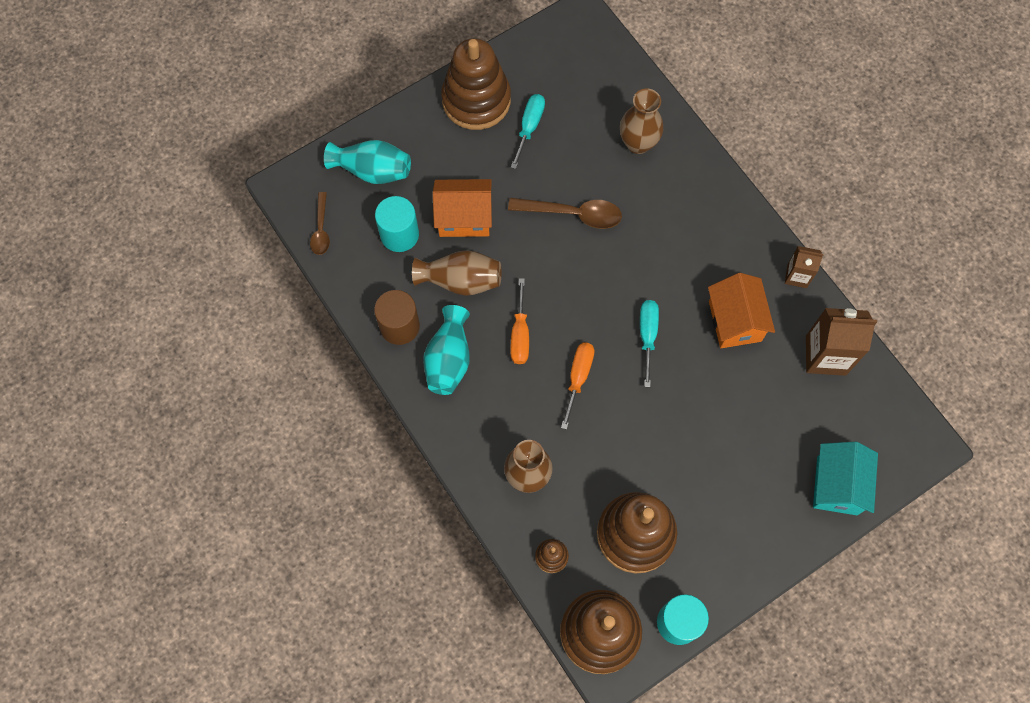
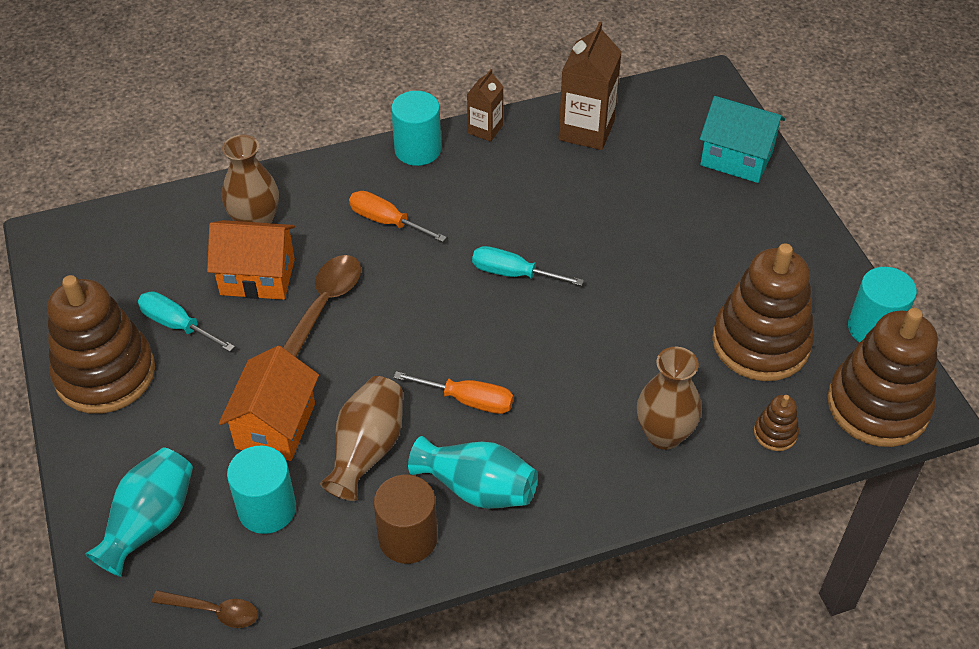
camera: 75 degrees left, 20 degrees down
(578, 377) = (546, 353): orange screwdriver -> orange screwdriver (386, 221)
(735, 321) = (521, 193): orange house -> orange house (257, 277)
(755, 231) = (417, 149): none -> turquoise cylinder

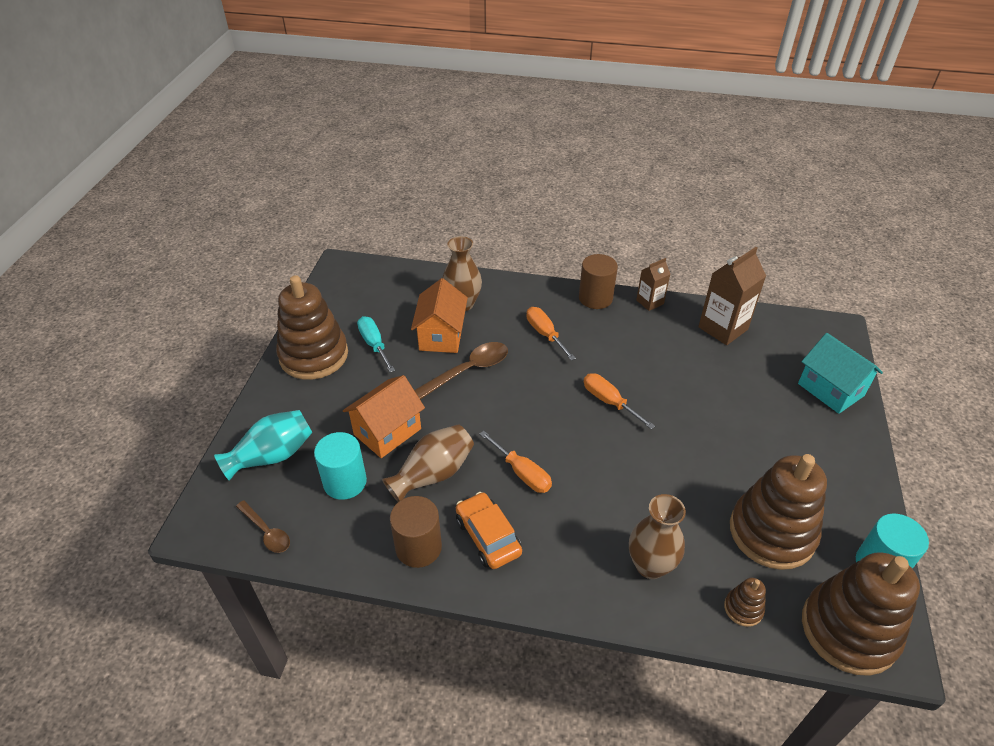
camera: 30 degrees right, 5 degrees down
(257, 277) = (441, 336): orange house -> orange house turned 60 degrees clockwise
(417, 149) = (595, 298): turquoise cylinder -> brown cylinder
(477, 488) = (488, 536): turquoise vase -> orange car
(513, 273) = (609, 401): turquoise screwdriver -> orange screwdriver

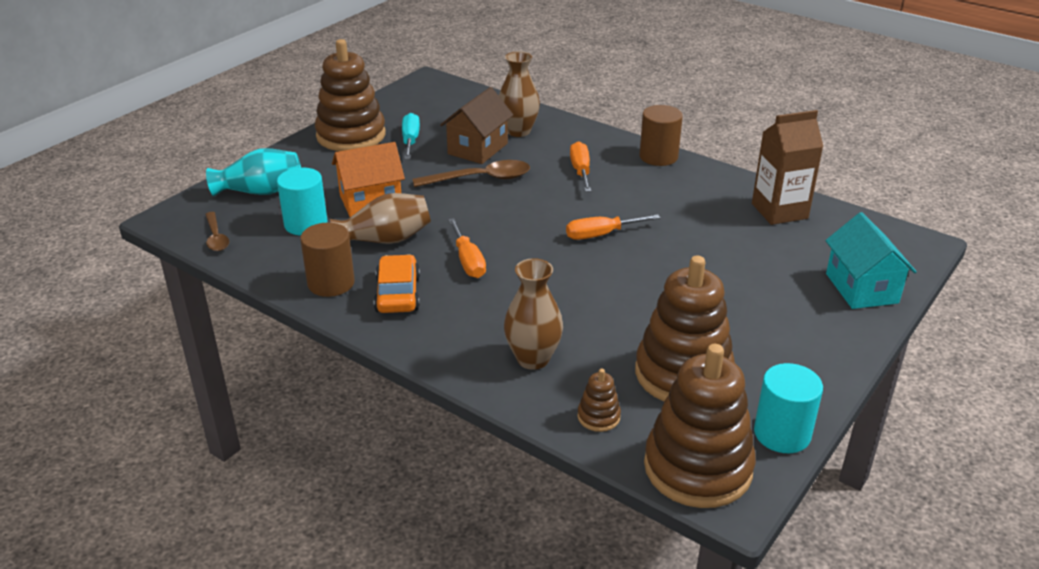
camera: 25 degrees right, 10 degrees down
(441, 336) = (478, 149): orange house -> brown house
(609, 401) = (601, 235): orange screwdriver -> orange screwdriver turned 90 degrees counterclockwise
(650, 302) = (715, 172): brown carton -> none

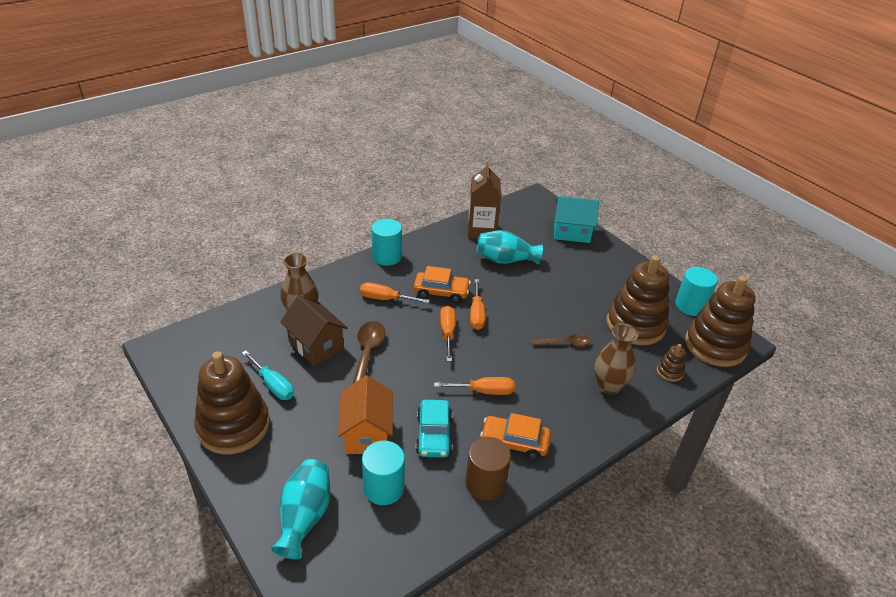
camera: 75 degrees left, 5 degrees up
(216, 237) = (375, 565): brown spoon -> brown spoon (564, 343)
(386, 240) = (434, 435): brown vase -> turquoise car
(410, 140) = (273, 385): turquoise screwdriver -> turquoise screwdriver turned 150 degrees counterclockwise
(551, 220) = (447, 333): none -> orange screwdriver
(623, 203) = (441, 292): none -> orange car
(658, 156) = (387, 256): brown cylinder -> turquoise cylinder
(732, 239) = (505, 260): none -> turquoise vase

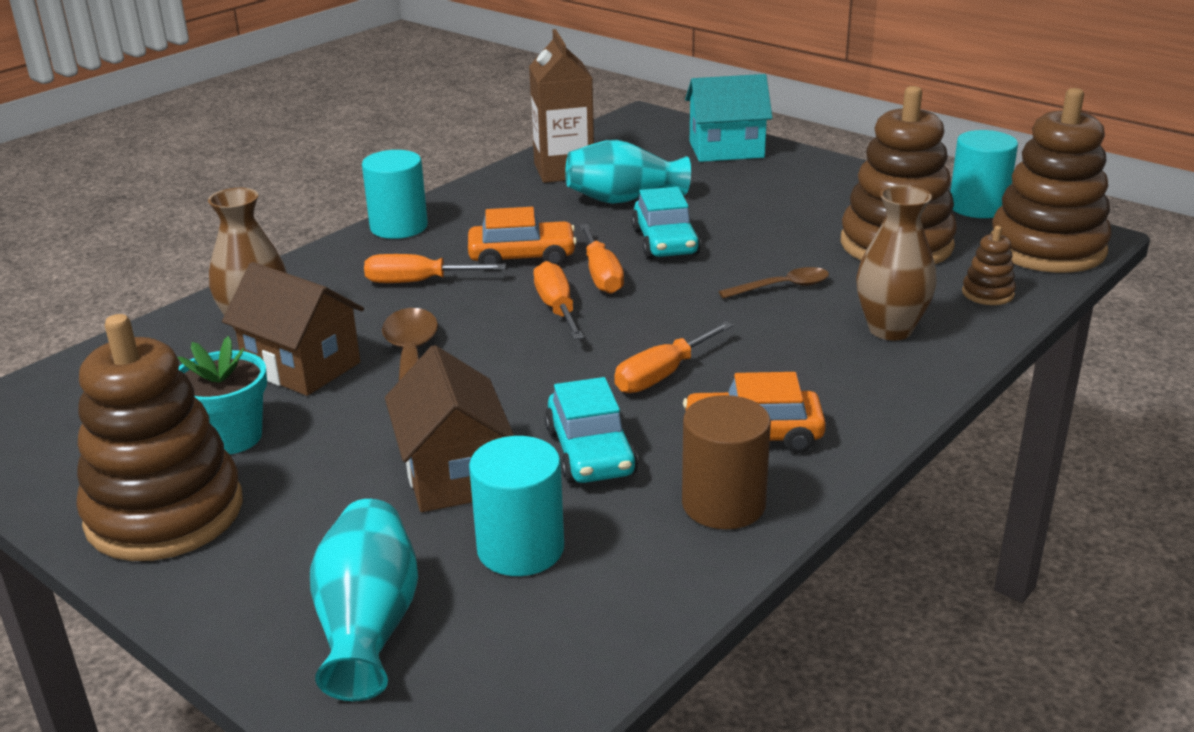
camera: 10 degrees left, 10 degrees down
(273, 385) = (231, 437): turquoise screwdriver -> turquoise flower pot
(367, 433) = (454, 474): orange house -> brown house
(484, 391) = (662, 375): orange screwdriver -> orange screwdriver turned 150 degrees clockwise
(516, 297) = (665, 242): none -> turquoise car

